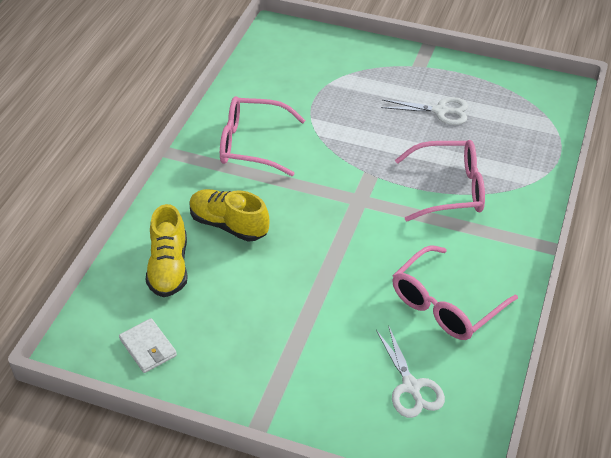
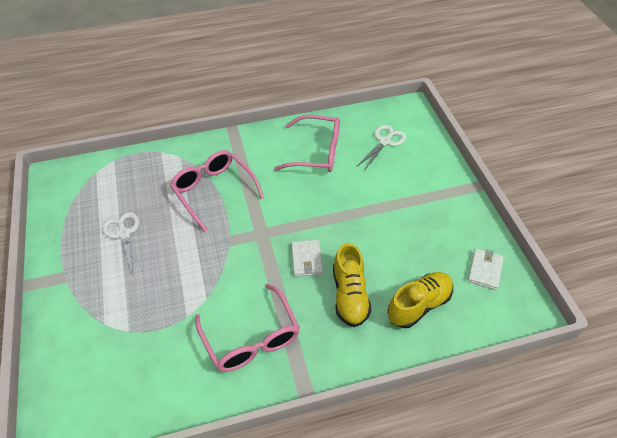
camera: 125 degrees left, 5 degrees up
(297, 216) = (306, 259): none -> white wallet

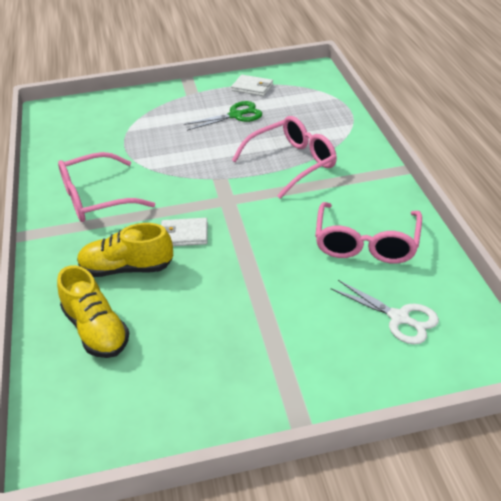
camera: 95 degrees right, 10 degrees down
(124, 234) = (236, 115): white scissors -> green scissors
(485, 270) = (132, 412): white wallet -> white wallet (252, 87)

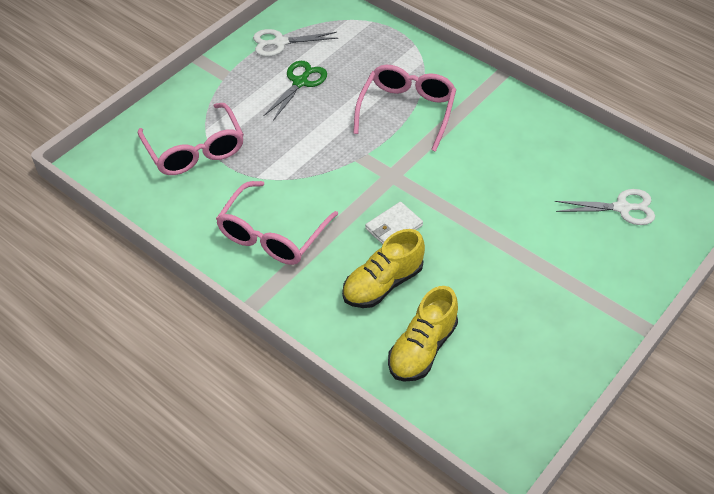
camera: 40 degrees left, 10 degrees up
(96, 330) = (422, 348): yellow shoe -> yellow shoe turned 105 degrees clockwise
(252, 87) = (280, 43): white wallet -> white scissors
(366, 243) = (540, 158): pink glasses -> pink glasses (195, 150)

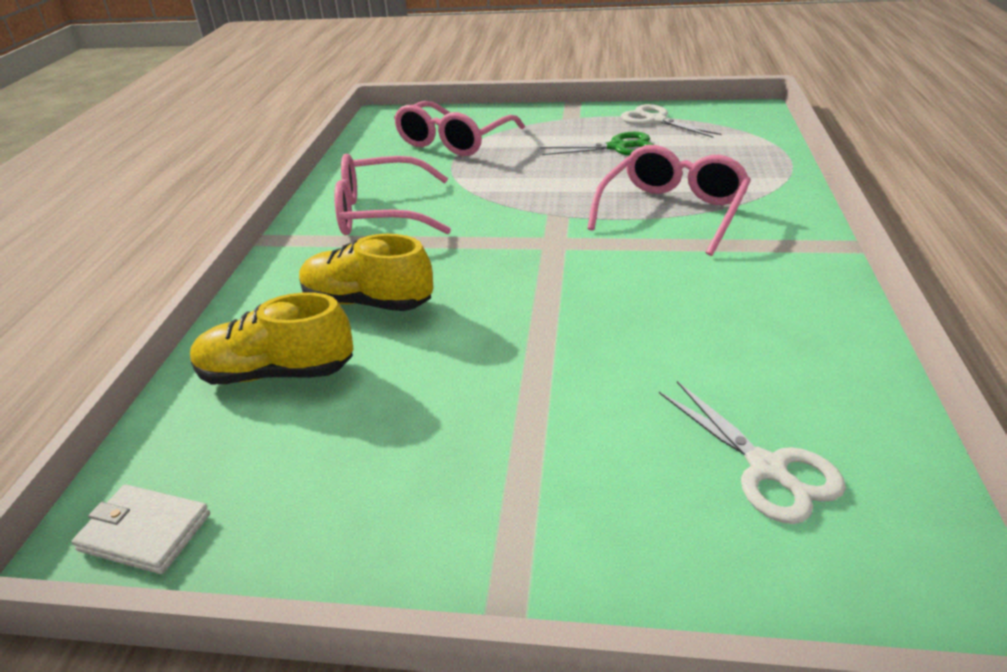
camera: 60 degrees right, 15 degrees down
(393, 227) = (470, 274): white wallet -> white wallet (145, 532)
(406, 111) = (672, 212): pink glasses -> pink glasses turned 45 degrees counterclockwise

